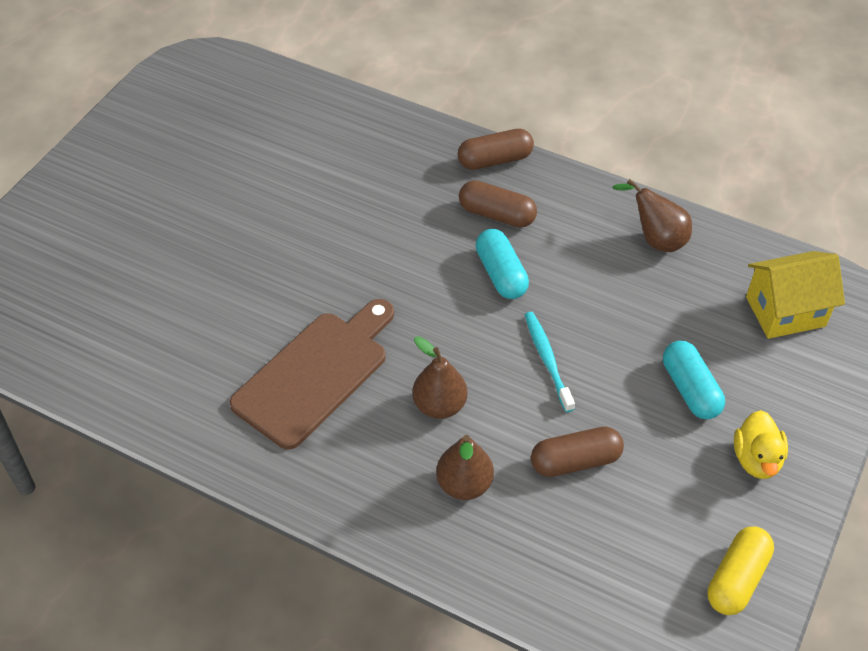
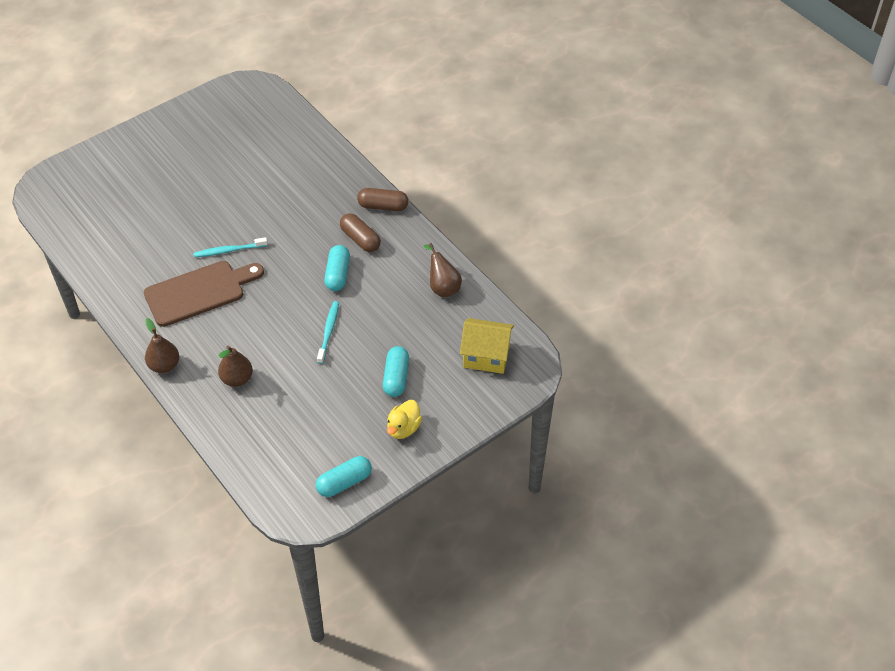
camera: 25 degrees right, 0 degrees up
(318, 297) = (228, 251): none -> turquoise toothbrush
(439, 405) = (253, 333): brown pear -> brown pear (164, 365)
(575, 461) = (304, 390): brown capsule -> none
(737, 579) = (344, 482): yellow capsule -> turquoise capsule

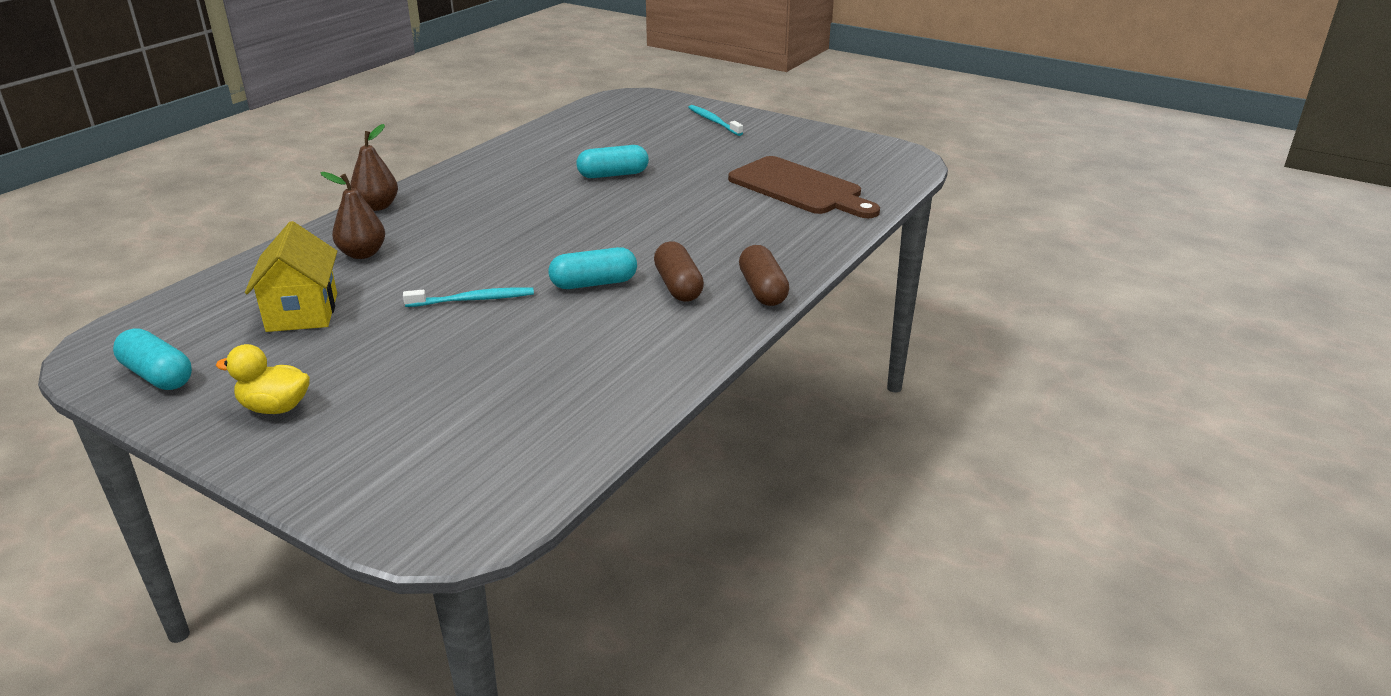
camera: 70 degrees right, 20 degrees down
(199, 292) = (511, 201): brown cutting board -> brown cutting board (799, 188)
(228, 251) = (595, 203): turquoise toothbrush -> turquoise toothbrush (713, 121)
(360, 239) = (678, 286): brown capsule -> brown capsule turned 45 degrees counterclockwise
(396, 378) = (390, 377): turquoise capsule -> turquoise capsule (613, 175)
(443, 287) = (617, 380): brown pear -> none
(486, 356) = (465, 463): yellow house -> yellow house (302, 312)

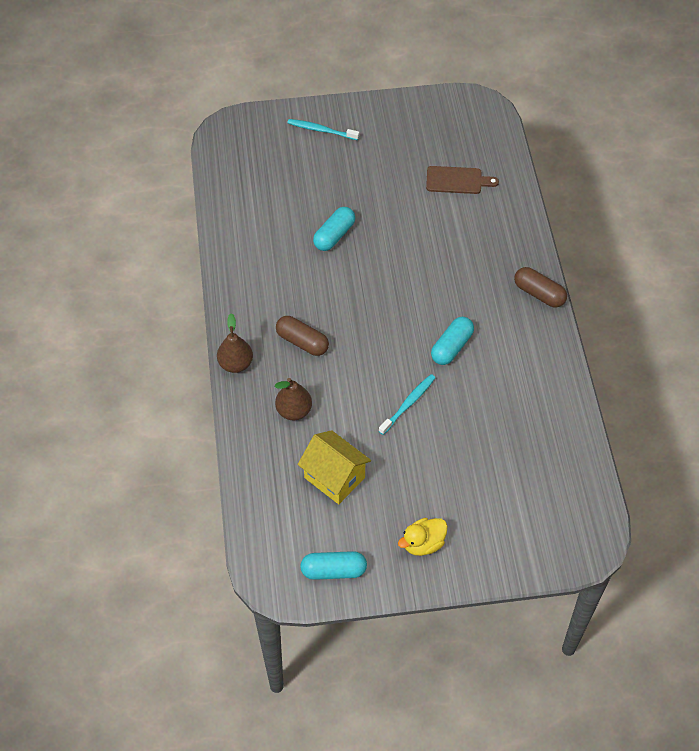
camera: 40 degrees left, 25 degrees up
(678, 286) = (495, 319): brown capsule -> brown capsule (302, 342)
(799, 188) = (457, 180): brown cutting board -> brown cutting board, size x0.60

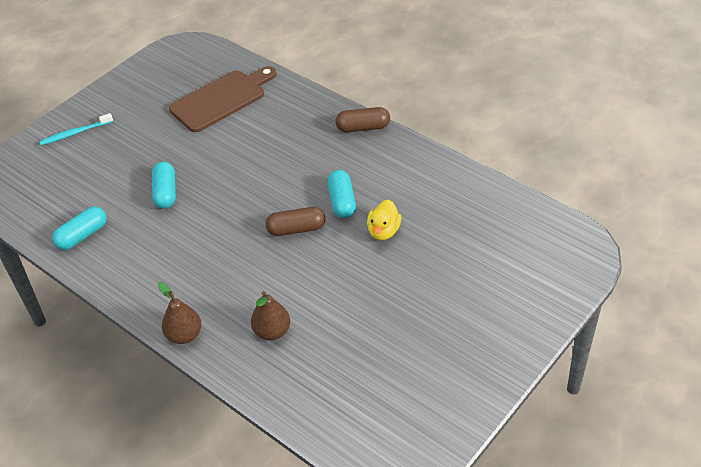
camera: 40 degrees left, 10 degrees down
(302, 342) = (223, 280): brown capsule -> brown capsule (296, 229)
(333, 570) = (437, 418): turquoise capsule -> turquoise capsule (82, 236)
(334, 477) = (359, 352): yellow house -> none
(408, 403) = (355, 260): turquoise toothbrush -> none
(423, 543) = (478, 343): yellow duck -> yellow duck (383, 231)
(457, 180) = (221, 99): brown cutting board -> brown cutting board, size x1.67

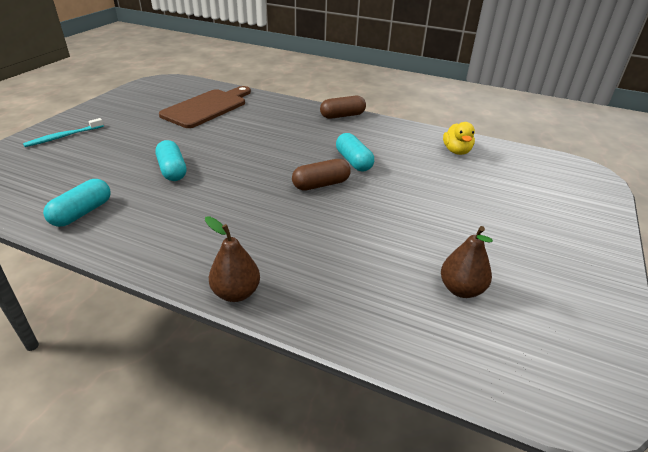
camera: 20 degrees left, 10 degrees down
(272, 331) = (342, 274): brown pear -> brown pear (461, 289)
(383, 231) = (406, 178): yellow duck -> yellow duck (456, 151)

